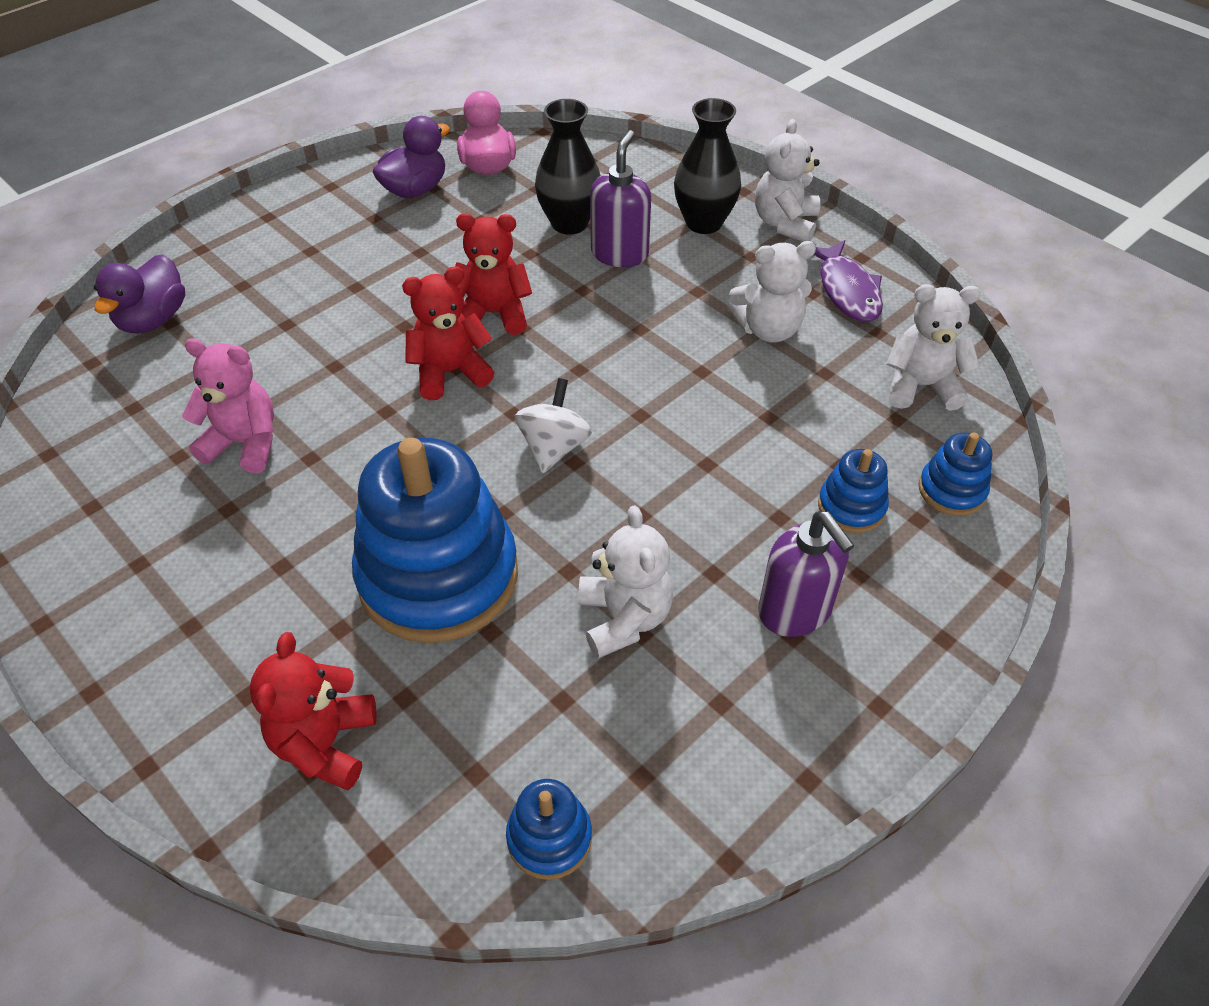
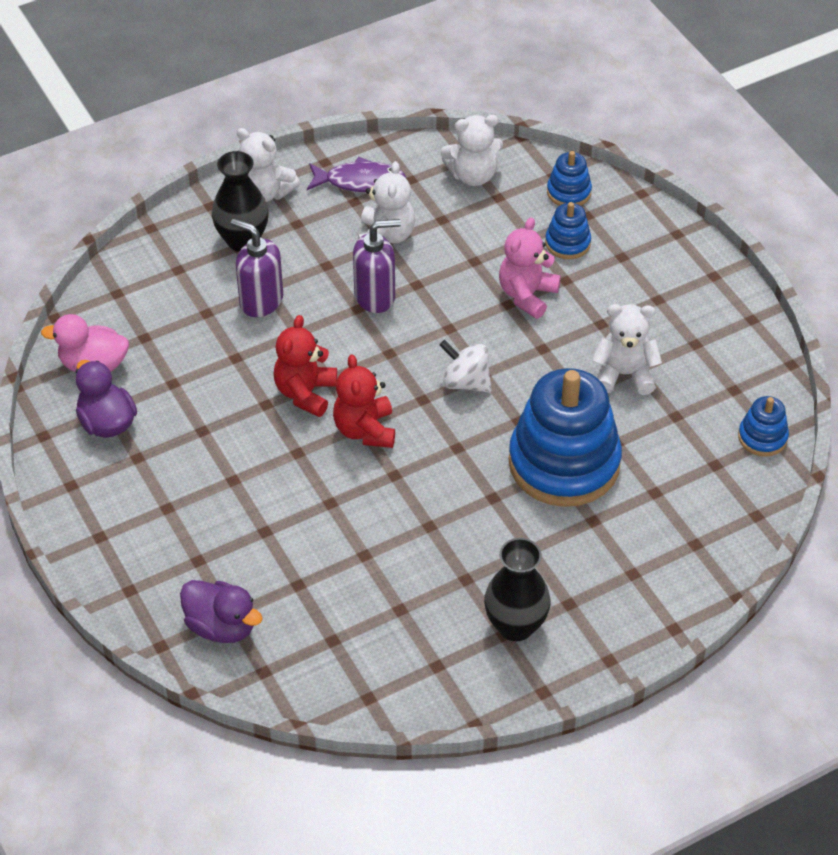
camera: 75 degrees left, 0 degrees up
(245, 443) = (400, 566): pink teddy bear -> pink teddy bear (527, 295)
(325, 743) = (678, 535): red teddy bear -> none
(569, 223) = (206, 324): black vase -> black vase (515, 626)
(795, 611) = (640, 293): purple soap dispenser -> purple soap dispenser (375, 296)
(921, 386) = (473, 175): white teddy bear -> white teddy bear turned 120 degrees counterclockwise

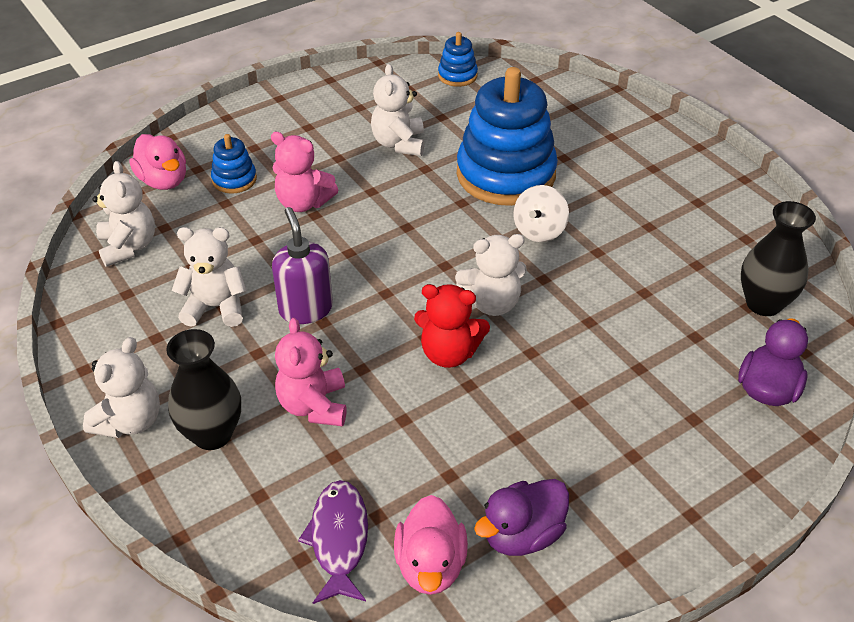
camera: 95 degrees left, 5 degrees down
(261, 301) = (314, 405): purple soap dispenser -> pink teddy bear
(360, 181) = (124, 335): purple fish -> purple fish (339, 539)
(365, 430) = (492, 303): red teddy bear -> white teddy bear
(466, 382) = (419, 237): white spinning top -> white spinning top (539, 231)
(515, 626) = (687, 195): black vase -> black vase (763, 303)
(568, 192) = (163, 181): blue stacking toy -> pink duck

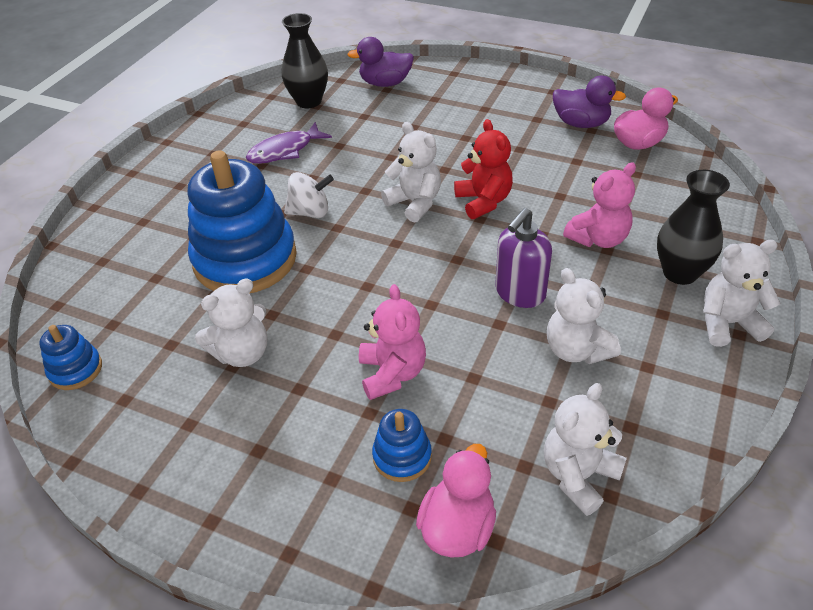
camera: 120 degrees left, 0 degrees up
(339, 539) = (669, 180): purple fish -> purple fish (284, 151)

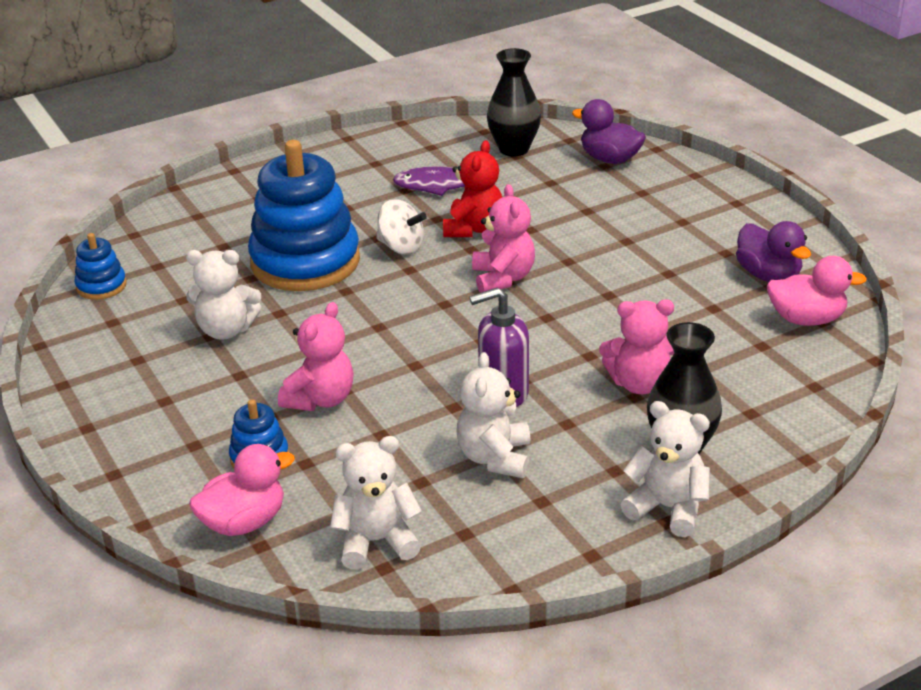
camera: 35 degrees right, 10 degrees down
(415, 203) = (503, 278): white teddy bear -> pink teddy bear
(483, 201) = (569, 304): red teddy bear -> red teddy bear (473, 229)

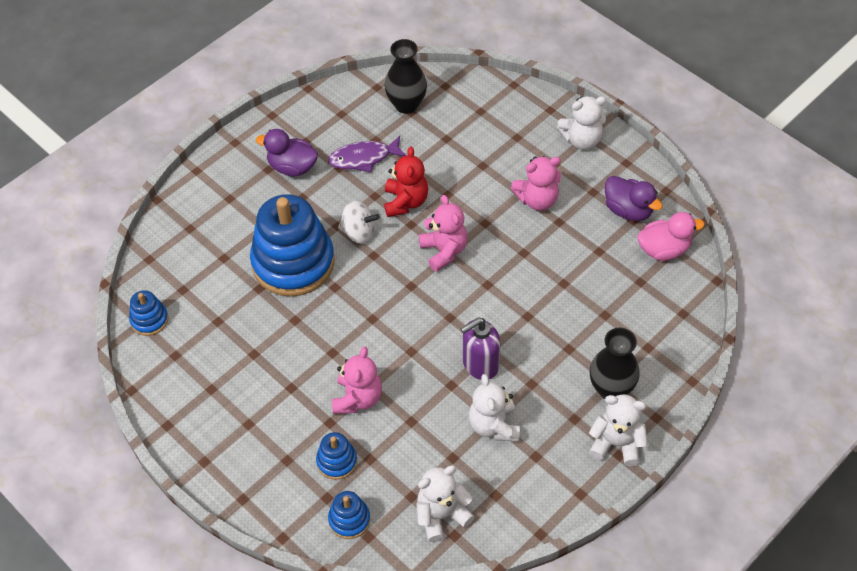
camera: 15 degrees left, 20 degrees up
(226, 330) = (263, 346): white teddy bear -> white teddy bear (582, 140)
(244, 522) = (349, 520): pink duck -> blue stacking toy
(609, 159) = (482, 103): purple duck -> purple duck (292, 167)
(639, 383) = (568, 336): pink teddy bear -> pink teddy bear (537, 200)

